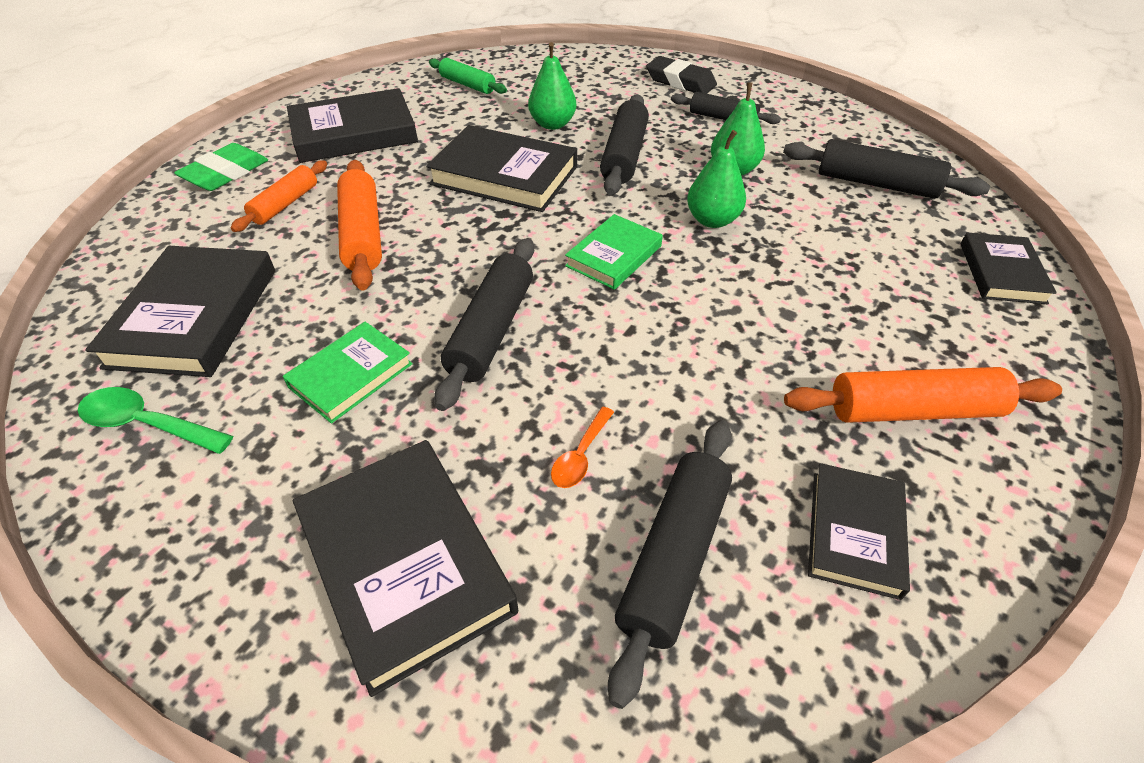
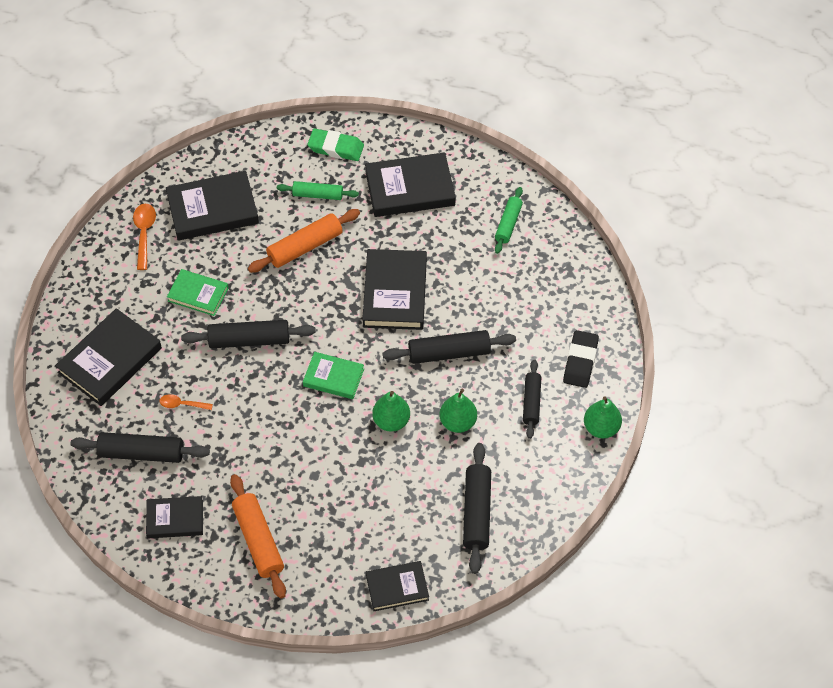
camera: 70 degrees right, 10 degrees up
(147, 424) = (144, 233): green spoon -> orange spoon
(285, 204) = (318, 195): orange rolling pin -> green rolling pin
(354, 133) = (410, 189): black book -> black book turned 60 degrees counterclockwise
(552, 124) = (473, 297): green pear -> green pear (601, 428)

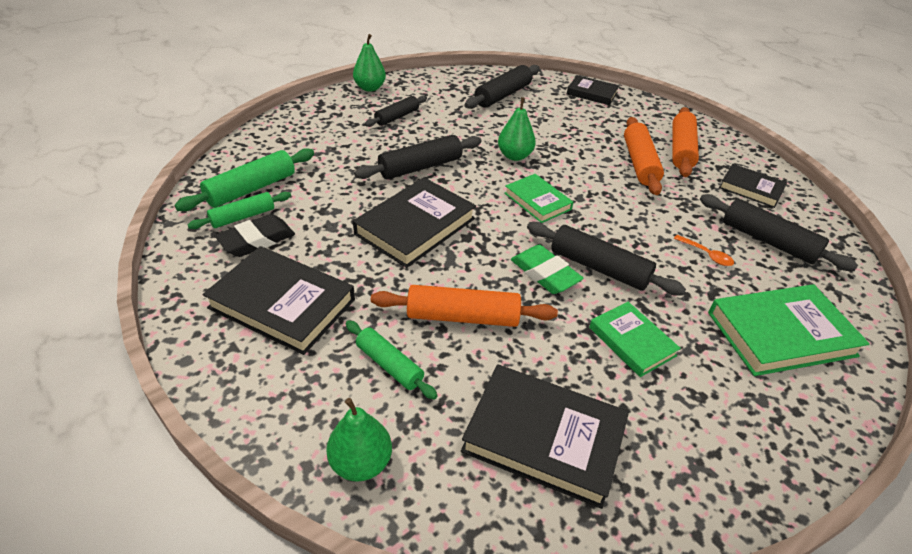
camera: 145 degrees left, 15 degrees down
(110, 360) = (781, 334): black book -> green book
(144, 233) = (670, 467): orange spoon -> none
(284, 488) = (639, 163): none -> orange rolling pin
(336, 148) = (300, 412): green eraser -> green eraser (545, 274)
(449, 353) = (420, 167): black rolling pin -> black rolling pin turned 60 degrees counterclockwise
(458, 422) = (463, 133): green pear -> green pear (361, 463)
(534, 248) = (251, 189): none -> green rolling pin
(580, 361) = (332, 117): black eraser -> black eraser (257, 240)

